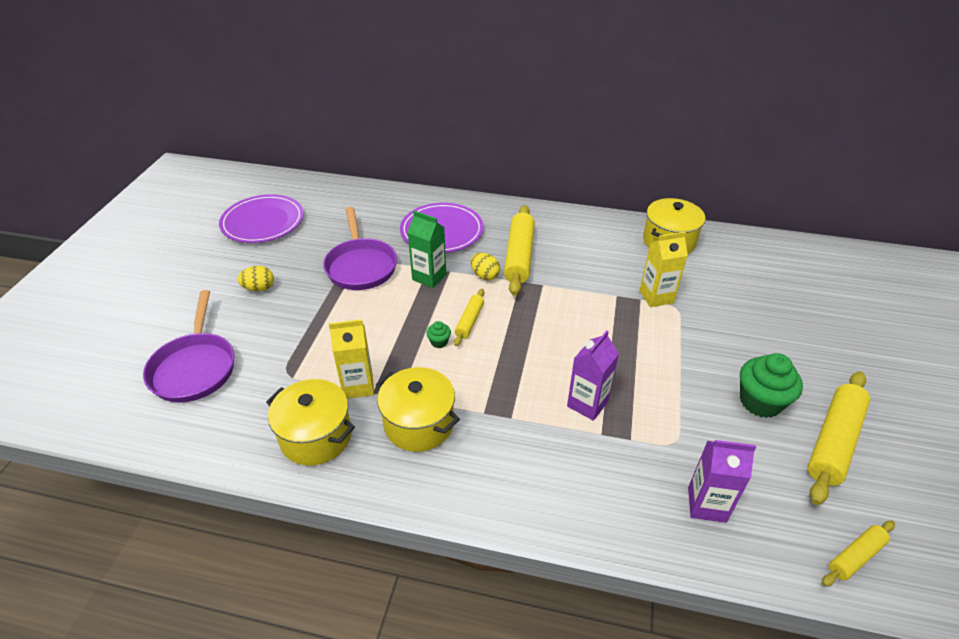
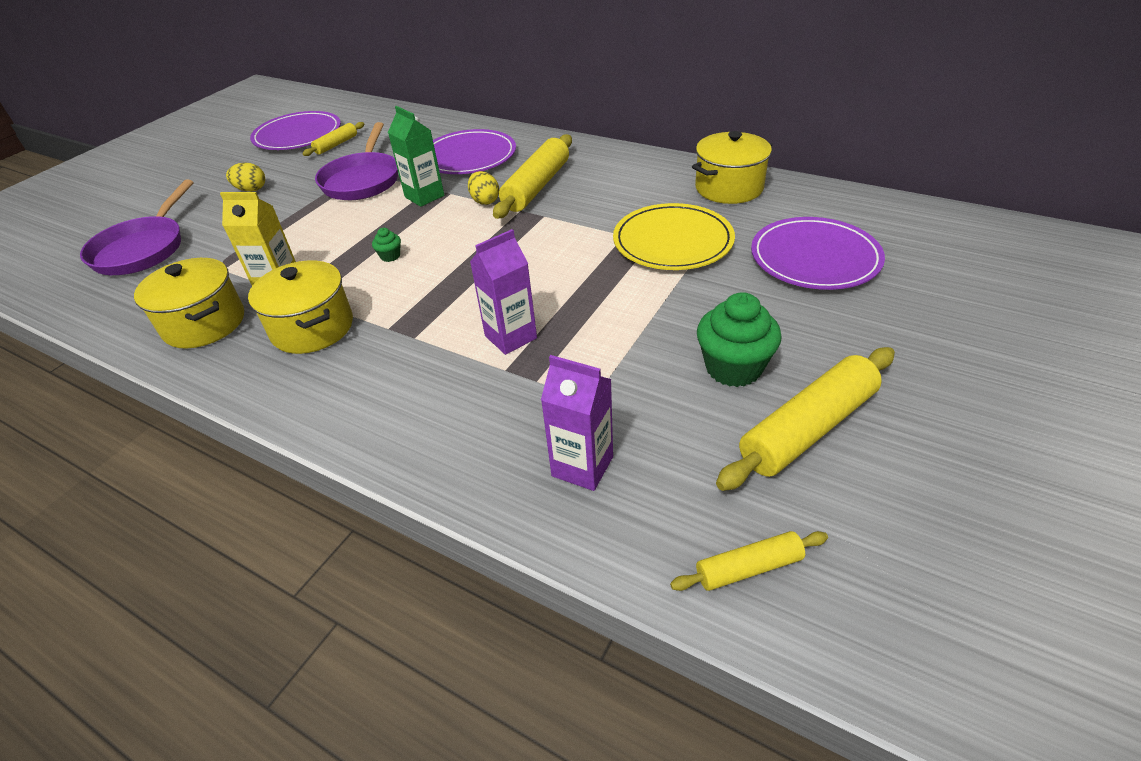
camera: 20 degrees right, 0 degrees up
(470, 321) = (437, 241): yellow rolling pin -> yellow rolling pin (336, 145)
(656, 297) = (673, 241): yellow carton -> yellow plate
(762, 298) = (814, 258): none -> purple plate

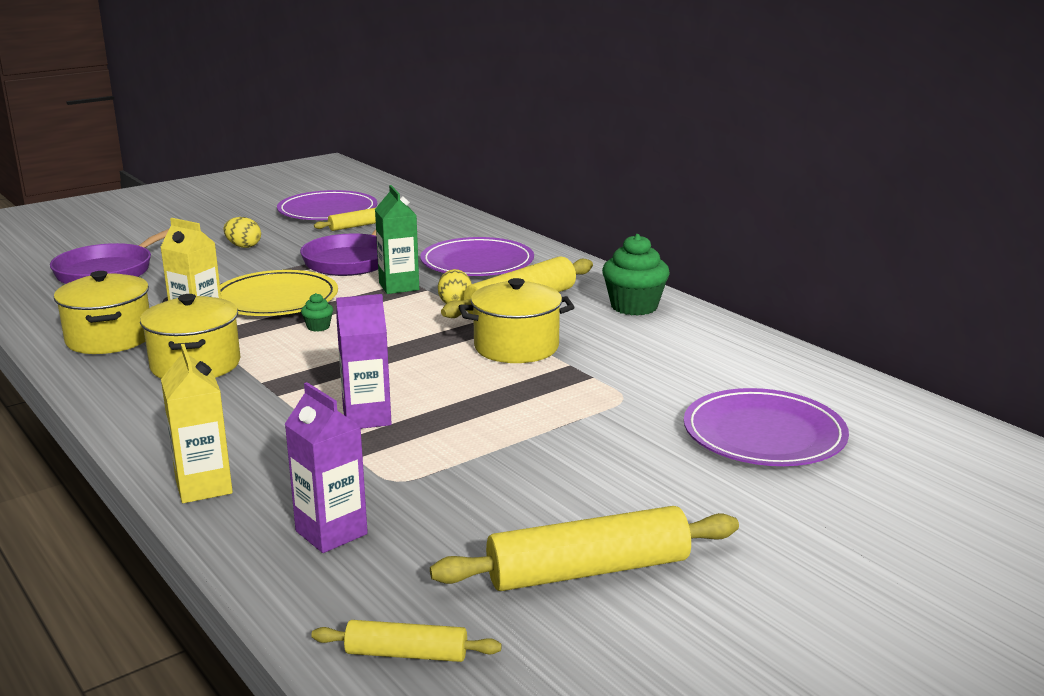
camera: 20 degrees right, 20 degrees down
(431, 458) = (204, 487): none -> yellow carton
(673, 241) = (616, 382): yellow plate -> yellow plate (276, 299)
(729, 188) = (734, 350): yellow pot -> yellow pot (516, 347)
(733, 368) = (564, 501): green cupcake -> green cupcake (634, 306)

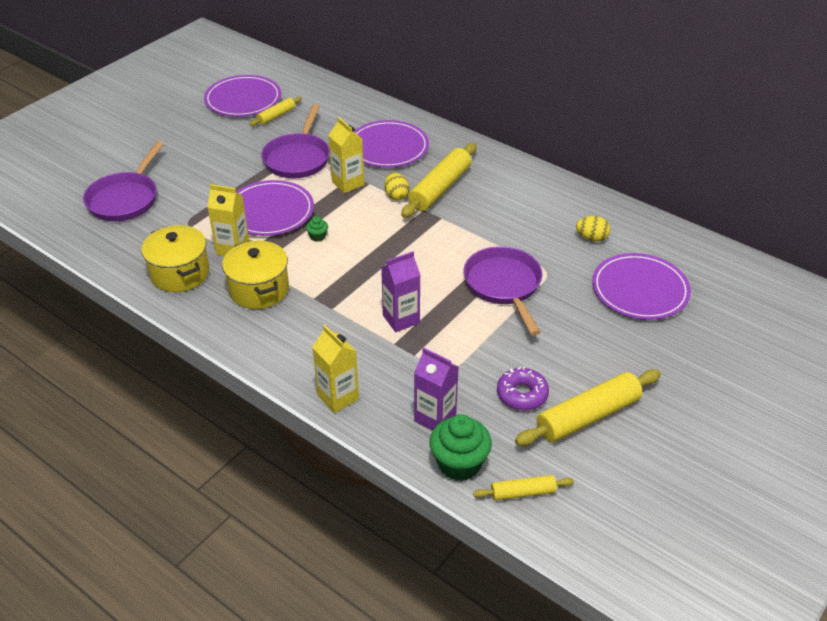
camera: 15 degrees left, 20 degrees up
(243, 246) = (206, 153): yellow egg -> yellow egg (591, 238)
(276, 299) = (270, 211): yellow plate -> purple plate
(399, 286) = (348, 183): green carton -> yellow carton
(493, 526) = (522, 394): none -> purple donut
(516, 347) = (459, 235): yellow pot -> none
(547, 404) = (504, 286): none -> purple pan
(634, 306) = (515, 180): green cupcake -> green cupcake (459, 464)

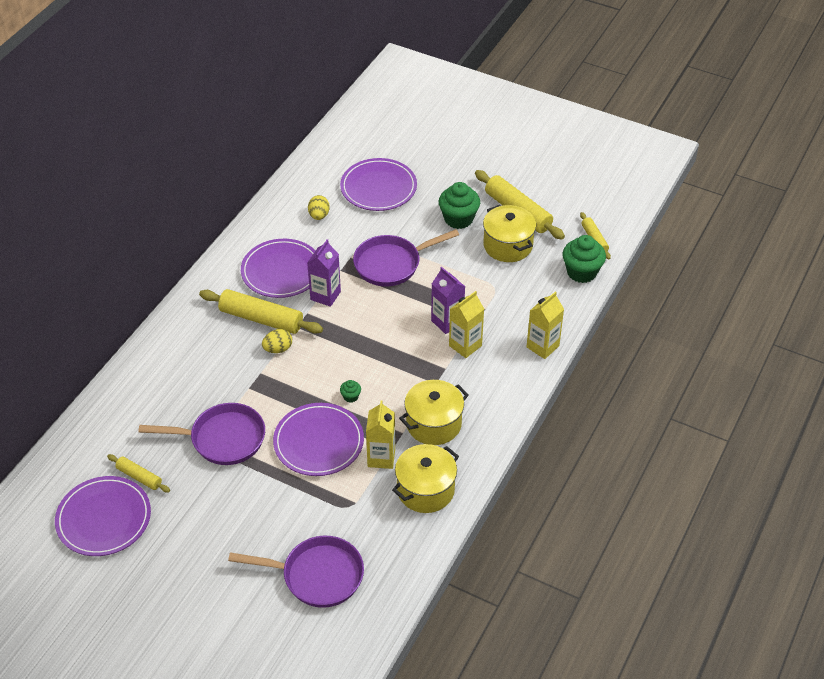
camera: 100 degrees left, 5 degrees up
(348, 183) = (262, 389): yellow carton -> yellow carton (465, 346)
(388, 147) = (195, 367): purple plate -> purple plate (281, 271)
(435, 418) = (545, 289): purple carton -> purple carton (325, 295)
(522, 394) = (508, 245): purple donut -> yellow pot
(577, 354) = (458, 219): none -> green cupcake

